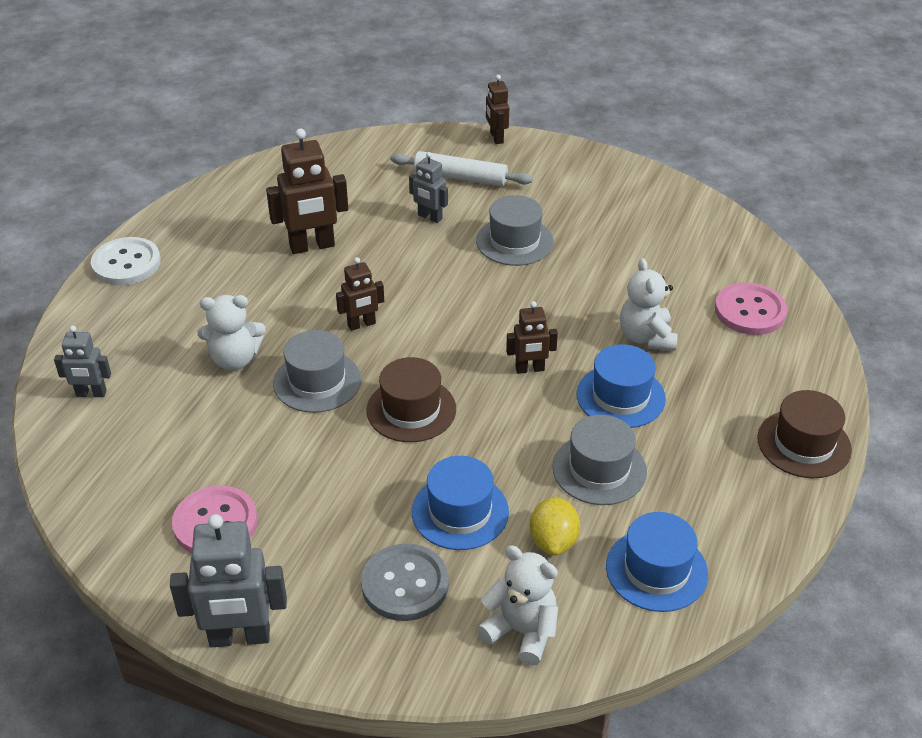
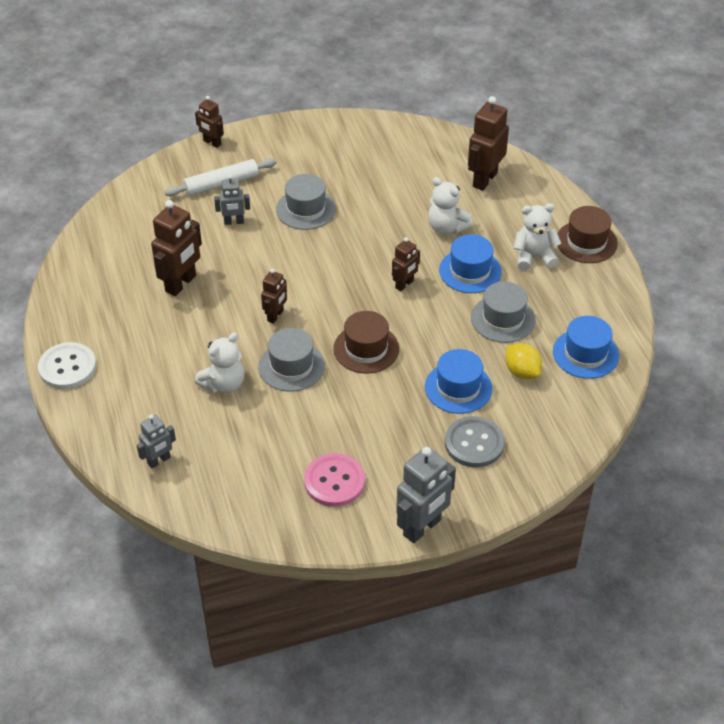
camera: 40 degrees left, 5 degrees up
(522, 631) = (556, 427): white teddy bear -> white teddy bear (533, 257)
(750, 311) = (484, 179): pink button -> brown robot

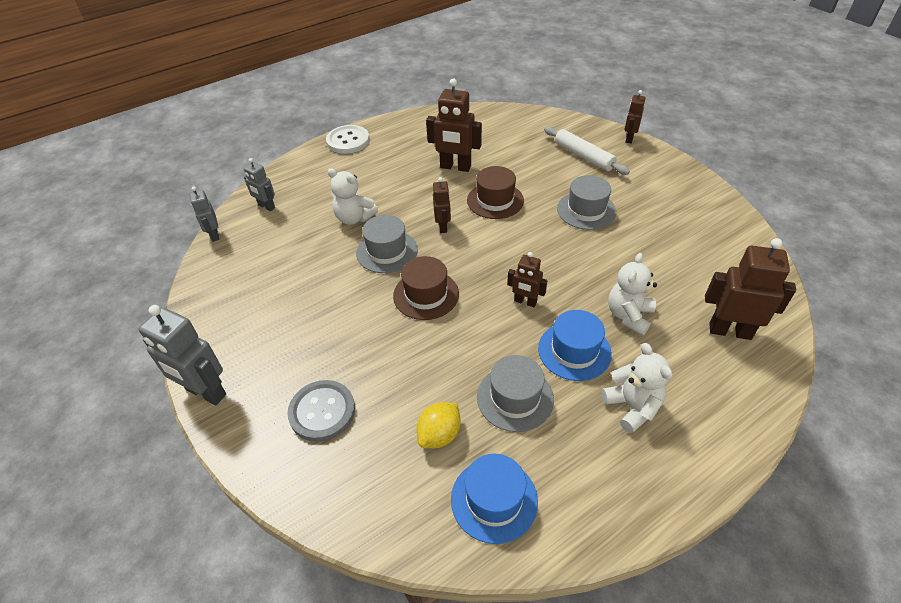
camera: 75 degrees right, 0 degrees up
(234, 222) = (542, 174): grey robot -> grey robot (214, 235)
(275, 316) = (443, 226): brown robot -> brown robot turned 105 degrees counterclockwise
(334, 481) = (257, 313): pink button -> none
(458, 387) = (397, 379): blue hat -> none
(586, 242) = (695, 461): brown hat -> brown hat (495, 200)

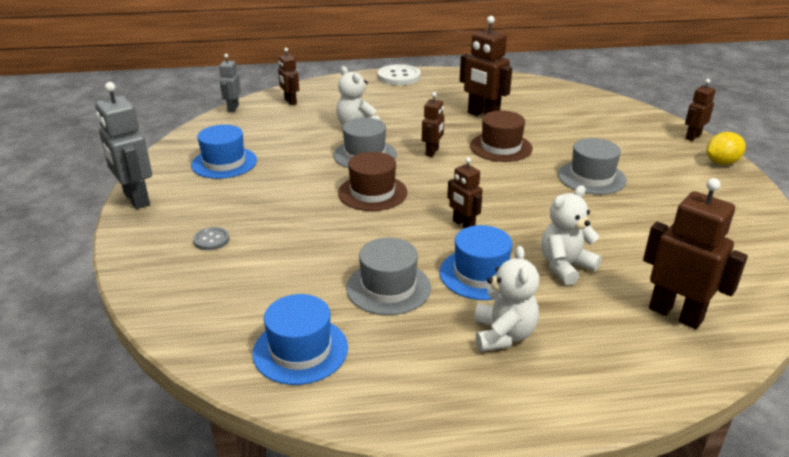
camera: 25 degrees right, 15 degrees down
(260, 310) = (224, 163): none -> blue hat
(266, 206) = (290, 101): grey robot -> brown robot
(322, 411) = (211, 240): grey button -> grey button, size x0.54
(439, 435) = (294, 288): yellow lemon -> yellow lemon (721, 162)
(583, 156) = (626, 138): white rolling pin -> none

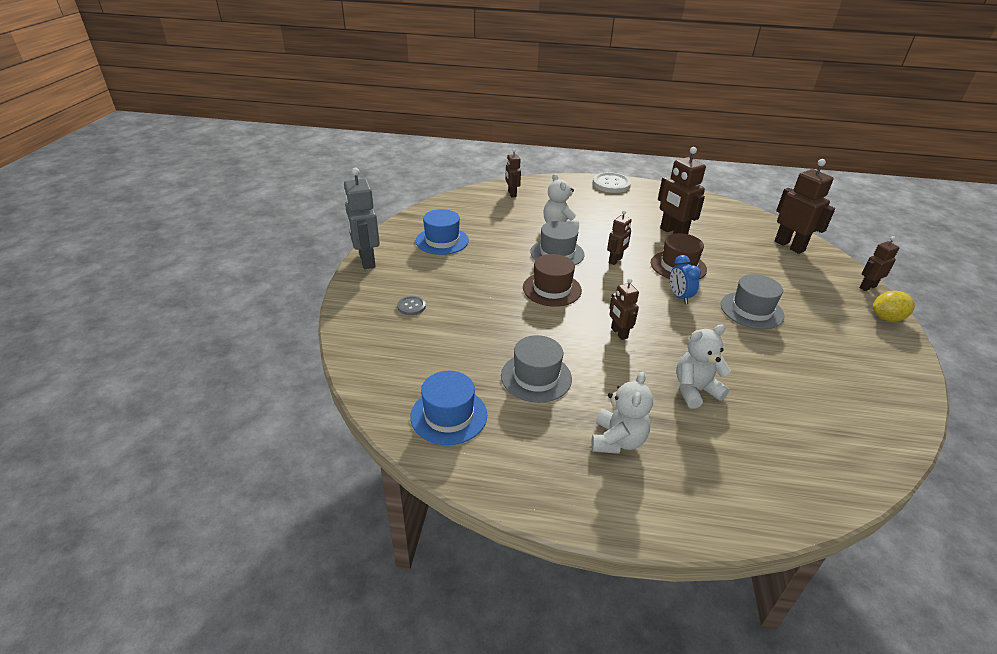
camera: 15 degrees right, 5 degrees up
(233, 108) = (464, 193): grey robot -> none
(480, 274) = (617, 381): blue hat -> none
(513, 177) = (679, 297): none -> blue clock
(675, 314) = (781, 457): brown robot -> brown robot (789, 246)

